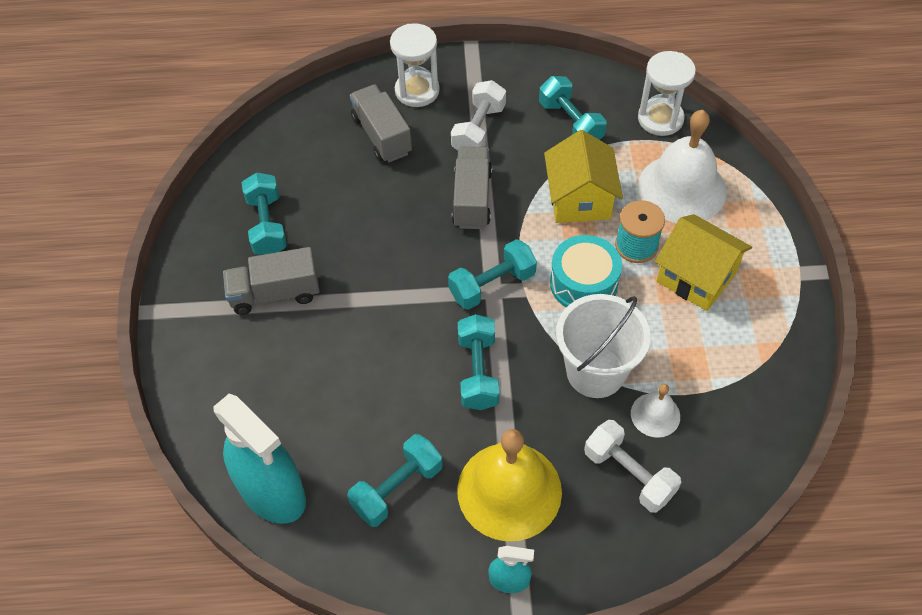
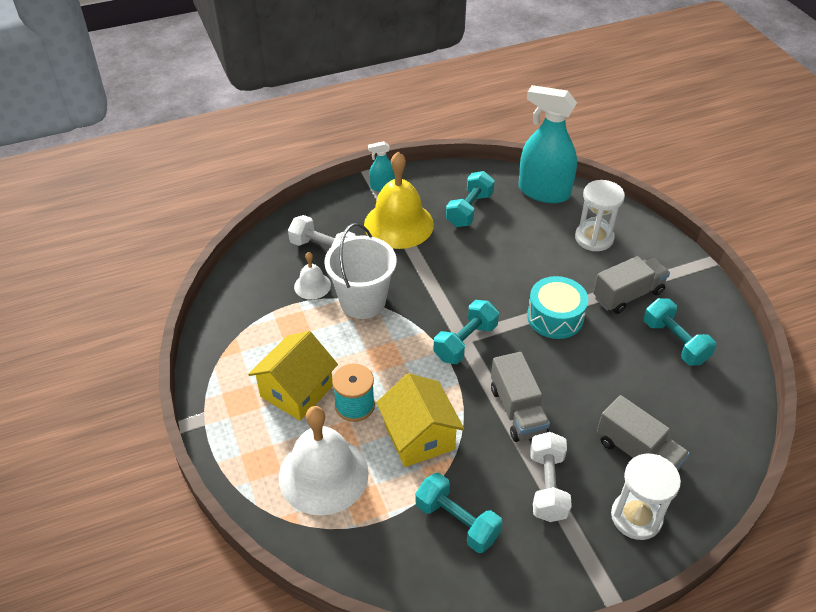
camera: 160 degrees right, 10 degrees down
(478, 372) = (448, 281): turquoise dumbbell -> none
(583, 283) = (391, 362): turquoise drum -> turquoise drum (555, 317)
(660, 119) = (362, 555): white hourglass -> white hourglass (594, 238)
(696, 277) = (296, 391): yellow house -> yellow house turned 75 degrees counterclockwise

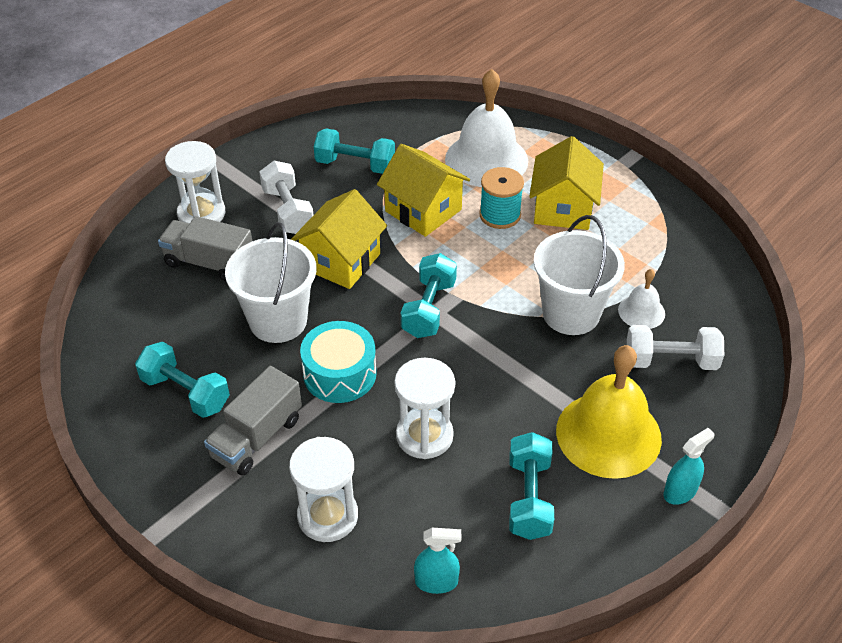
camera: 155 degrees right, 0 degrees up
(514, 260) = (424, 436): none -> white hourglass
(517, 410) = (341, 261): grey truck -> yellow house
(543, 192) = (436, 582): turquoise spray bottle -> turquoise spray bottle, size x0.46
(589, 374) = (278, 321): none -> white bucket

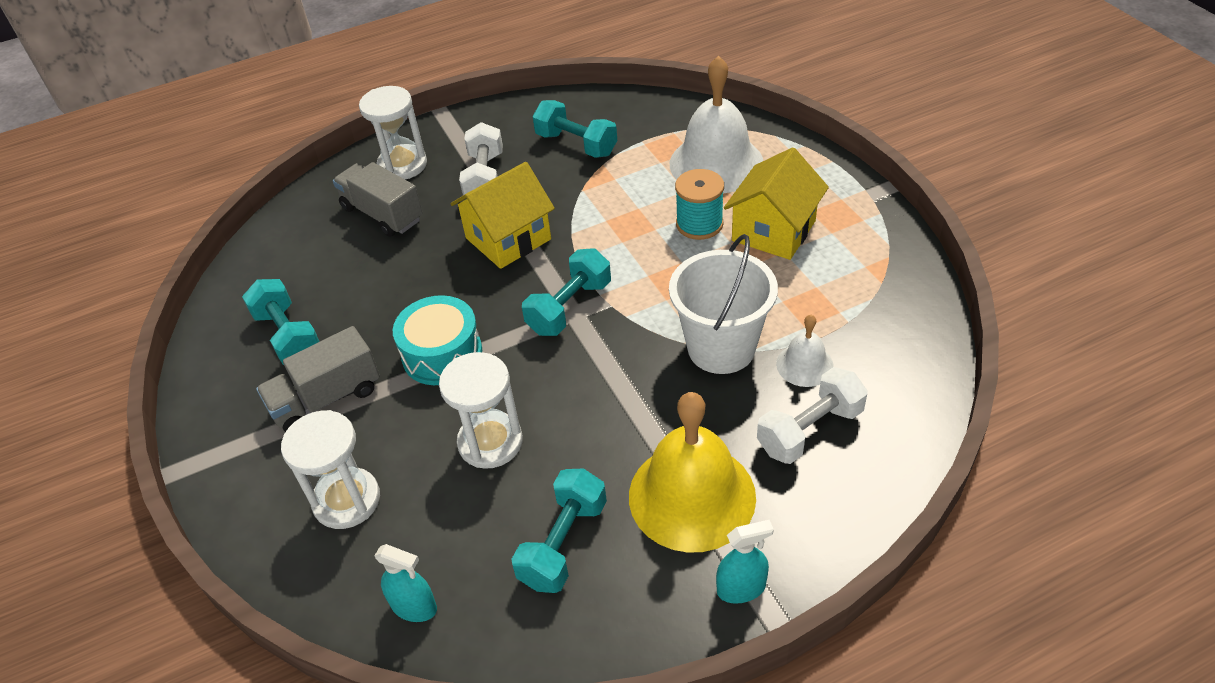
camera: 25 degrees right, 0 degrees up
(278, 321) = (413, 285): white bucket -> none
(423, 210) = (620, 203): yellow house -> none
(670, 361) = (810, 430): white dumbbell -> white dumbbell turned 60 degrees counterclockwise

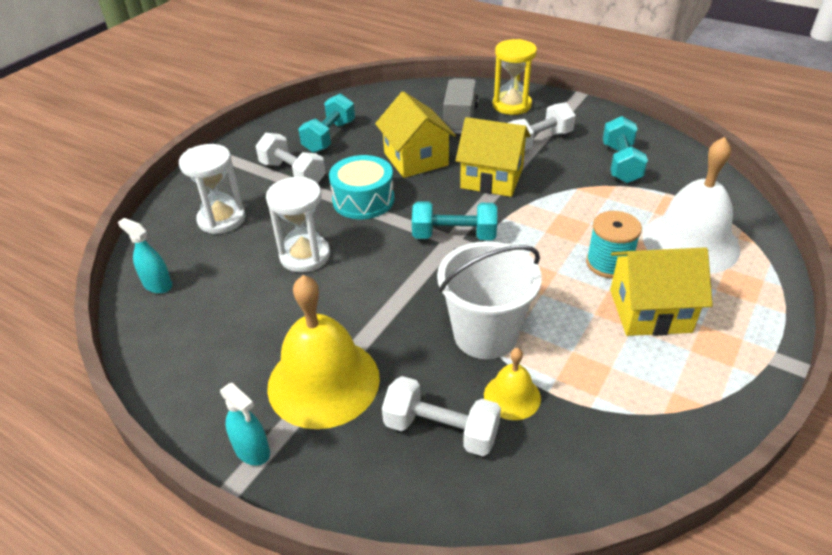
camera: 55 degrees right, 5 degrees down
(326, 399) = (292, 174): grey truck -> white dumbbell
(402, 165) = (511, 105): white hourglass -> yellow hourglass
(414, 280) = (416, 159): none -> yellow house
(414, 607) = (157, 285): turquoise spray bottle -> turquoise spray bottle turned 135 degrees clockwise
(563, 543) = (241, 330): turquoise dumbbell -> none
(804, 365) = (512, 396): white bell -> yellow bell

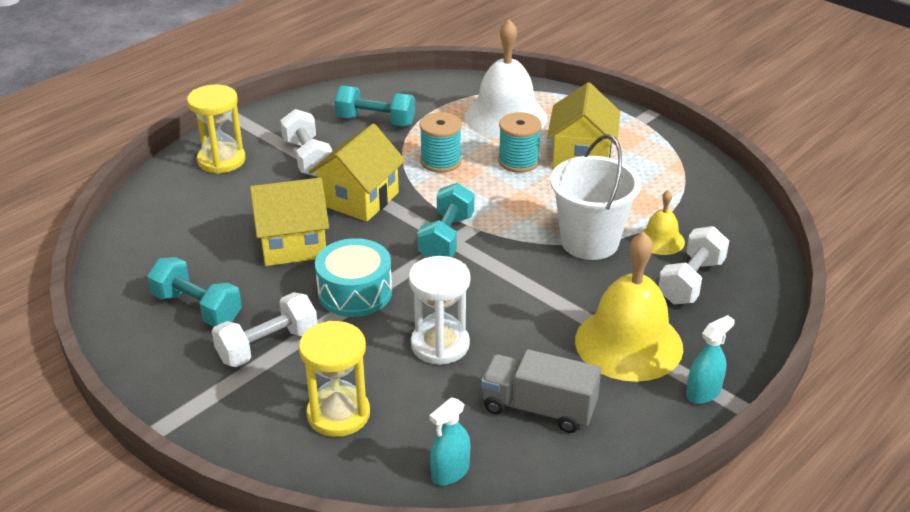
camera: 80 degrees left, 5 degrees down
(222, 219) = (338, 414): white hourglass -> yellow hourglass
(460, 119) = (227, 200): grey truck -> grey truck (538, 408)
(577, 212) = (440, 161): none -> turquoise spool

